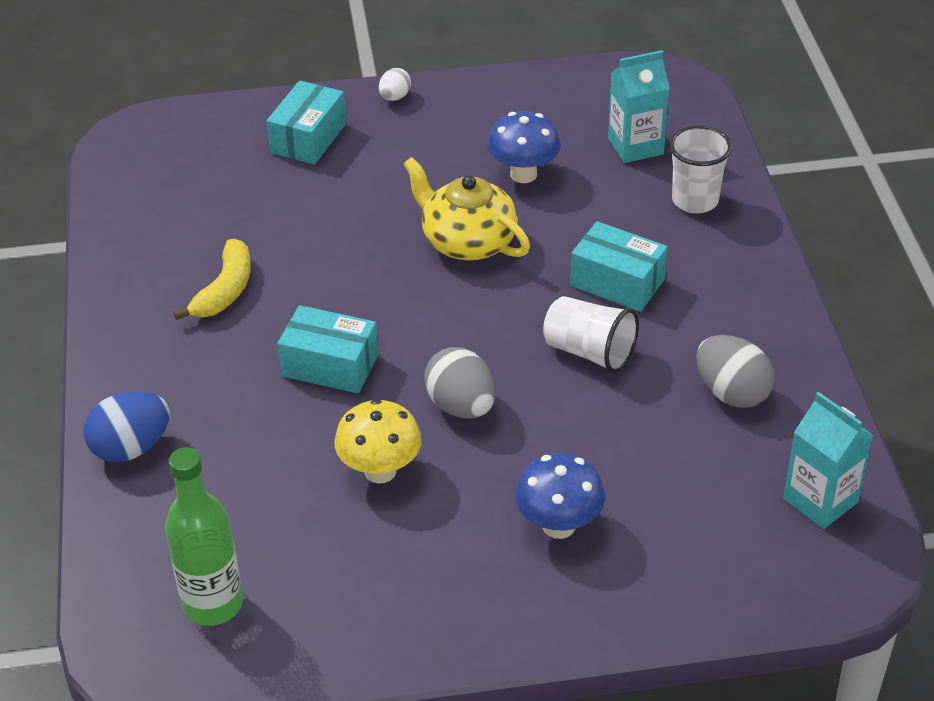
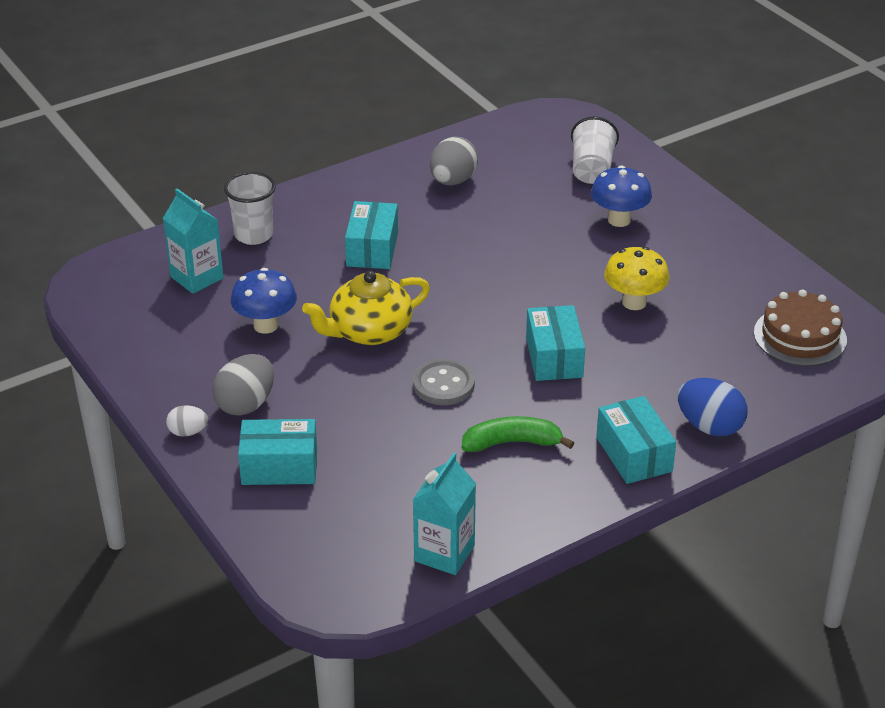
camera: 115 degrees left, 5 degrees down
(140, 371) = (634, 454): none -> turquoise box
(213, 604) = (800, 336): green bottle -> brown cake
(225, 290) = (512, 443): yellow banana -> green banana
(345, 269) = (443, 384): none -> grey button
(461, 406) = (548, 285): grey egg -> grey egg (246, 404)
(467, 241) = (369, 331): yellow teapot -> yellow teapot turned 45 degrees clockwise
(589, 352) = (454, 244): white cup -> white cup (592, 169)
(820, 500) = (522, 135): turquoise carton -> turquoise carton (444, 553)

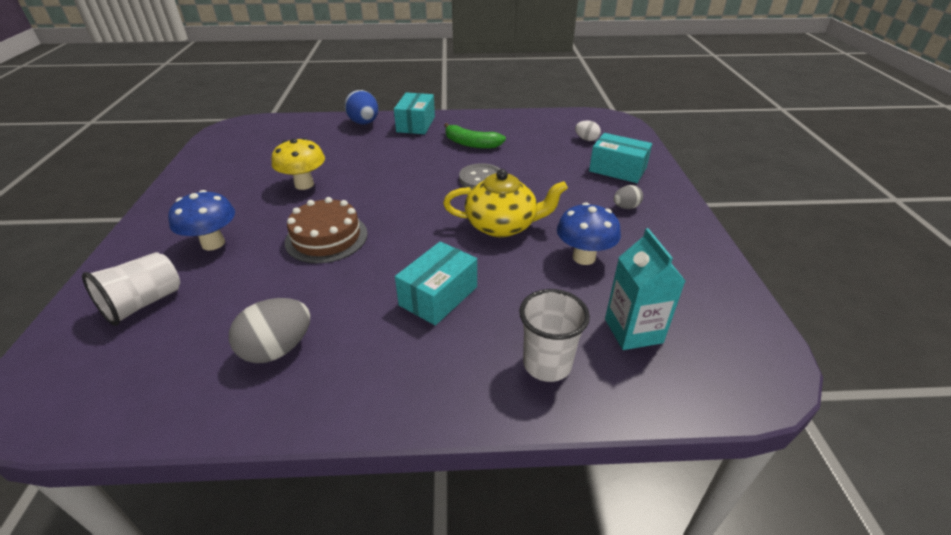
camera: 150 degrees left, 0 degrees up
(188, 432) = (675, 203): white egg -> white egg (586, 139)
(246, 404) = (626, 207): grey egg -> grey egg, size x0.57
(444, 553) = (548, 118): turquoise carton -> none
(554, 357) = (397, 172): turquoise box -> none
(800, 336) = (251, 141): brown cake -> brown cake (326, 237)

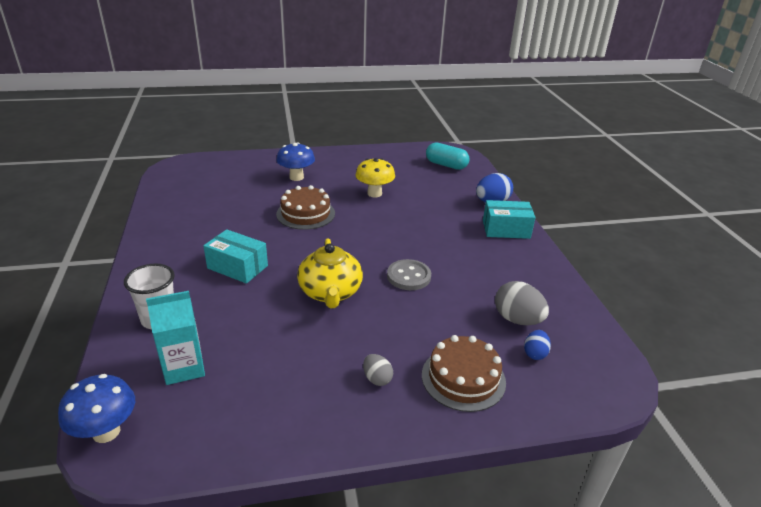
camera: 80 degrees right, 5 degrees down
(143, 303) = (240, 172): white cup -> none
(266, 135) = (446, 165): none -> turquoise capsule
(277, 349) = (197, 216): grey egg -> grey egg (517, 319)
(471, 144) = (479, 266): green banana -> none
(584, 257) = (284, 342): blue mushroom -> blue mushroom (106, 432)
(586, 139) = (535, 353): white egg -> blue egg
(617, 170) = (463, 378): turquoise box -> brown cake

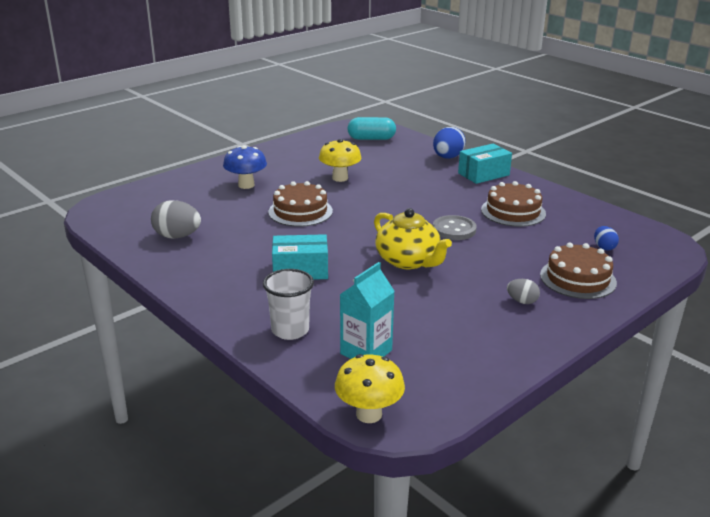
camera: 30 degrees left, 5 degrees down
(106, 432) = (369, 414): blue mushroom -> yellow mushroom
(487, 278) = (513, 211): none -> brown cake
(517, 319) = (567, 231): grey egg -> grey egg (177, 236)

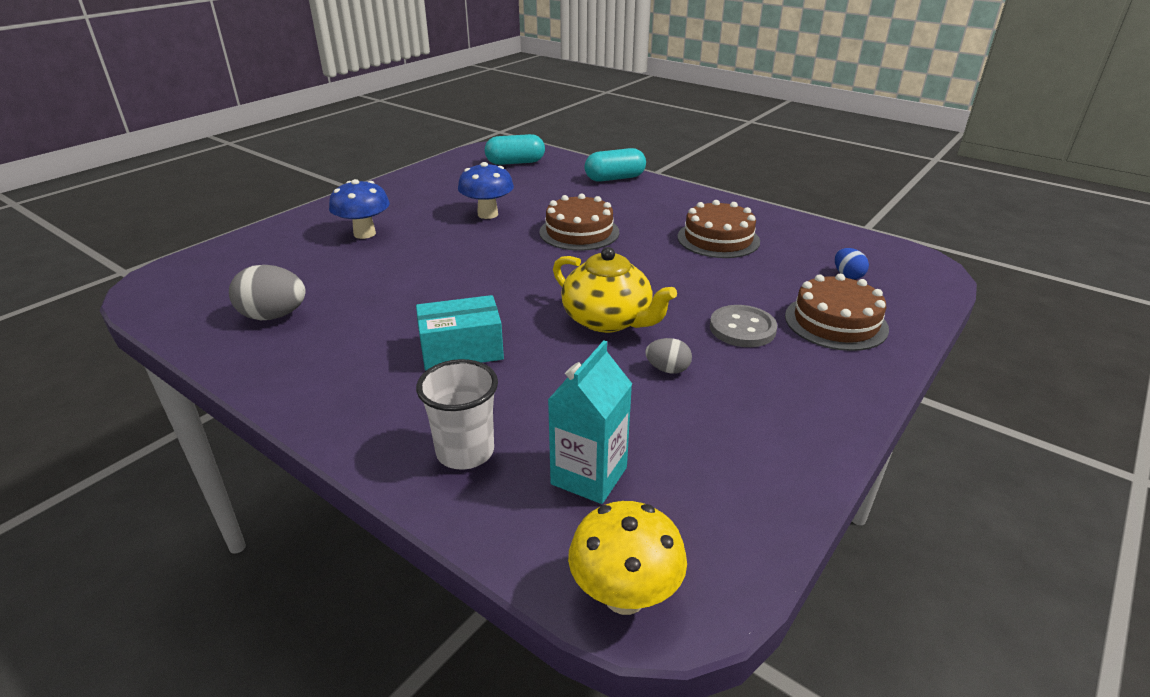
camera: 10 degrees left, 5 degrees up
(300, 211) = (444, 263): brown cake -> brown cake (579, 232)
(340, 178) = (487, 214): yellow mushroom -> blue mushroom
(447, 157) = (615, 178): blue egg -> turquoise capsule
(454, 229) = (653, 269): grey button -> grey button (742, 328)
(483, 174) = (665, 195): turquoise box -> none
(522, 301) = (779, 364): grey egg -> grey egg (667, 369)

